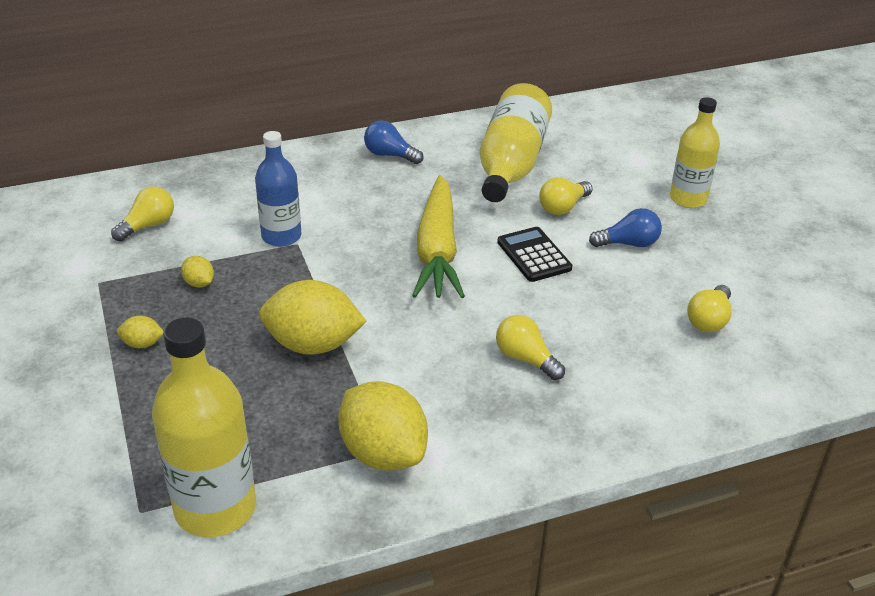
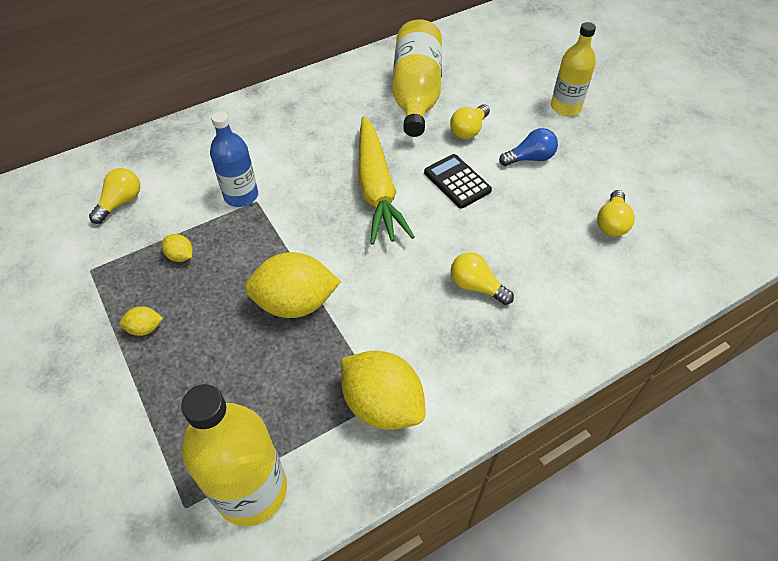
camera: 10 degrees left, 15 degrees up
(390, 155) = (313, 99): blue light bulb -> none

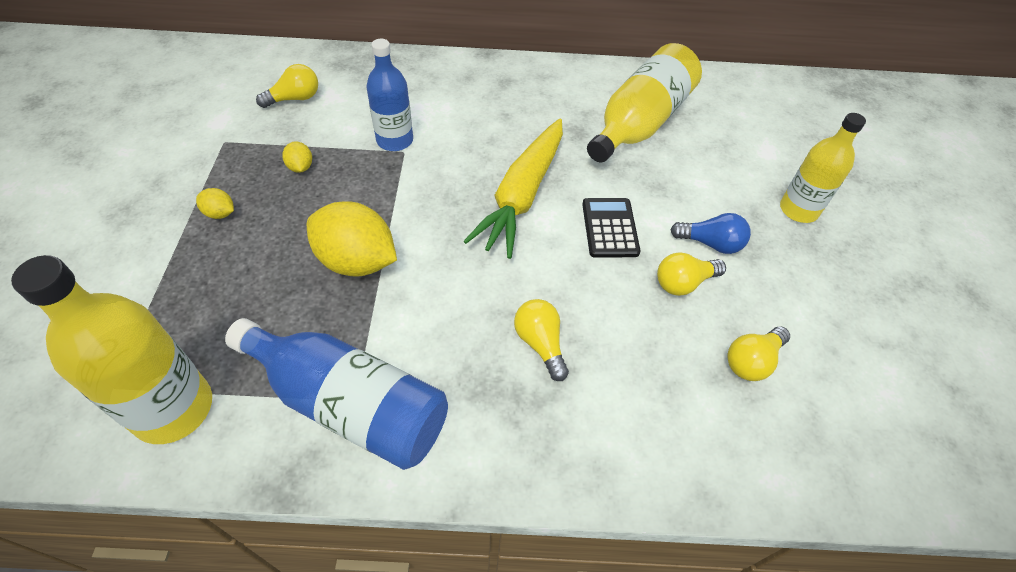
camera: 30 degrees right, 0 degrees up
(382, 404) = (349, 404): yellow lemon -> blue bottle
(468, 130) = (665, 183): yellow light bulb -> yellow light bulb (683, 283)

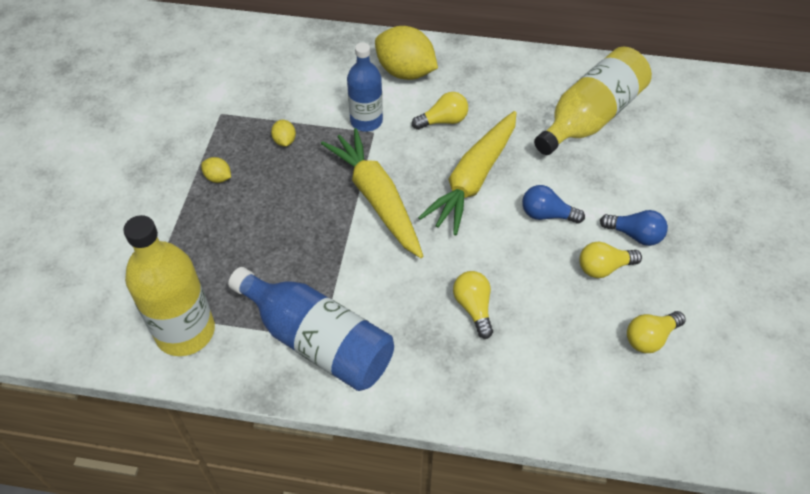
camera: 10 degrees right, 0 degrees up
(295, 98) = (281, 76): yellow light bulb -> yellow light bulb (443, 121)
(357, 261) = (328, 227): yellow lemon -> yellow lemon (405, 72)
(413, 224) = (377, 199): none -> yellow carrot
(609, 228) = (546, 214): black calculator -> blue light bulb
(798, 210) = (722, 210): yellow bottle -> none

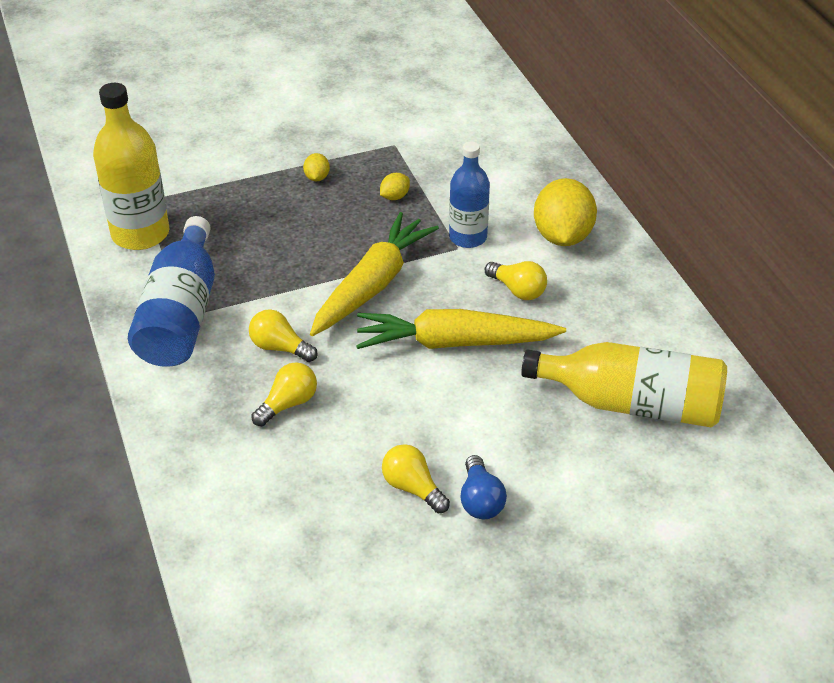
camera: 60 degrees right, 10 degrees down
(546, 214) = (451, 416): blue light bulb -> none
(650, 338) = (343, 557): yellow light bulb -> yellow light bulb (280, 347)

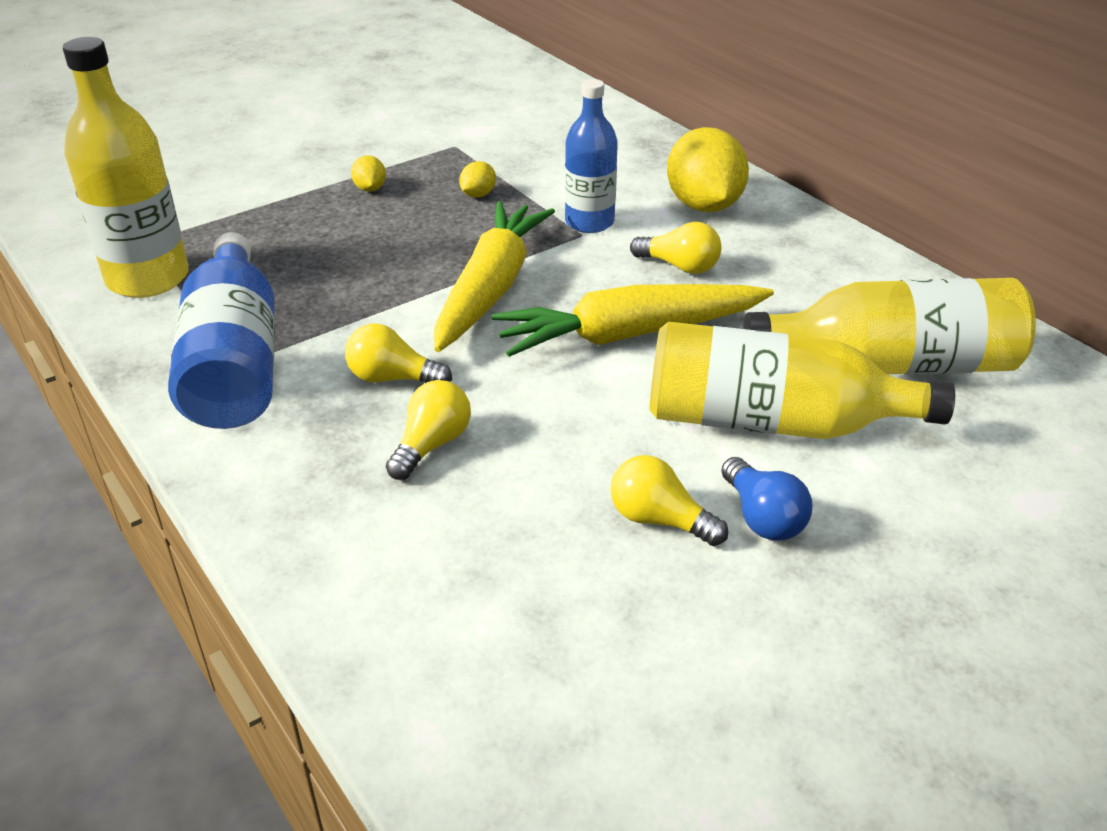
camera: 15 degrees left, 5 degrees down
(522, 432) = (772, 422): none -> yellow bottle

